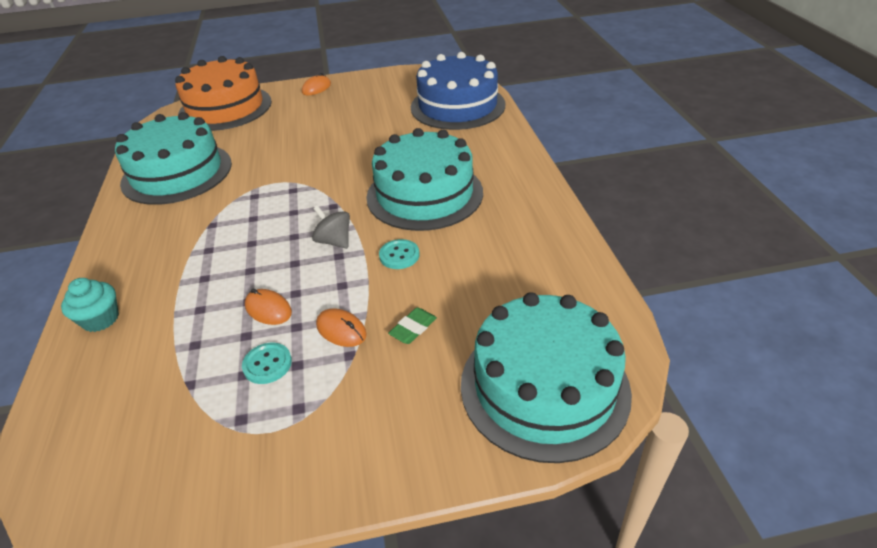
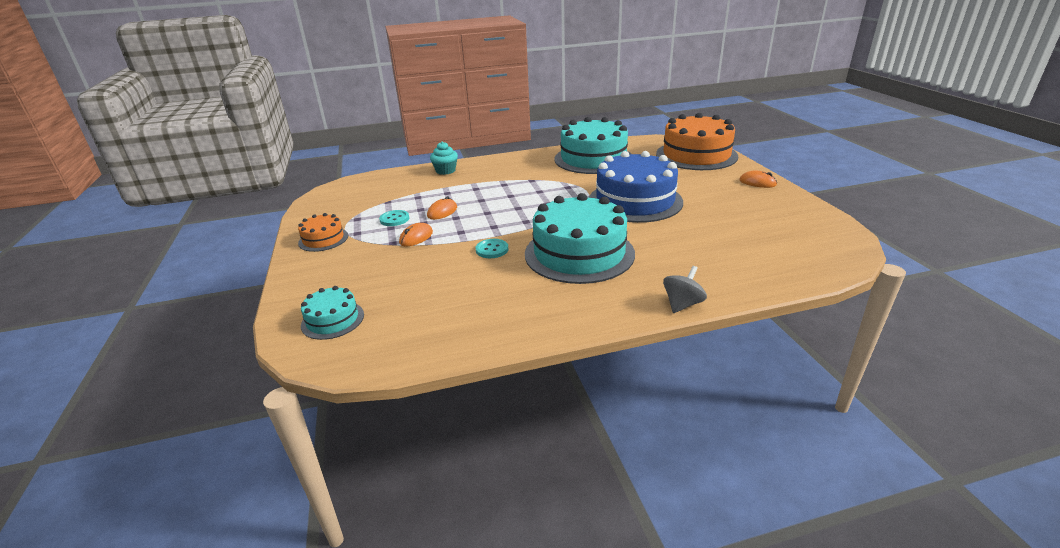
camera: 85 degrees right, 10 degrees down
(303, 456) = (323, 239): none -> orange cake
(334, 241) = (511, 223): grey spinning top -> grey spinning top (682, 304)
(413, 328) = (409, 262): green eraser -> none
(457, 106) = (766, 259): blue cake -> blue cake (635, 201)
(544, 387) = (332, 320): turquoise cake -> turquoise cake, size x0.48

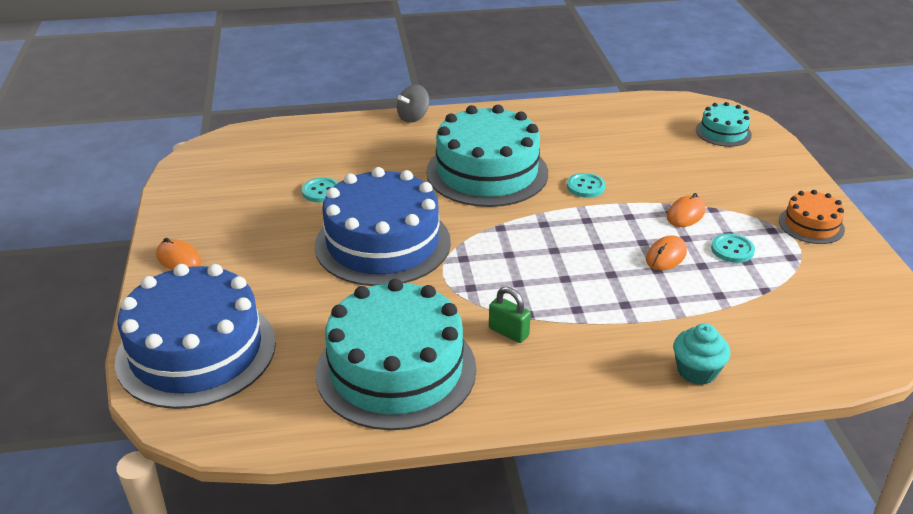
camera: 175 degrees left, 5 degrees up
(541, 174) = (508, 332): none -> green padlock
(696, 155) = (196, 351): orange cake -> blue cake
(708, 226) = (321, 191): none -> turquoise button

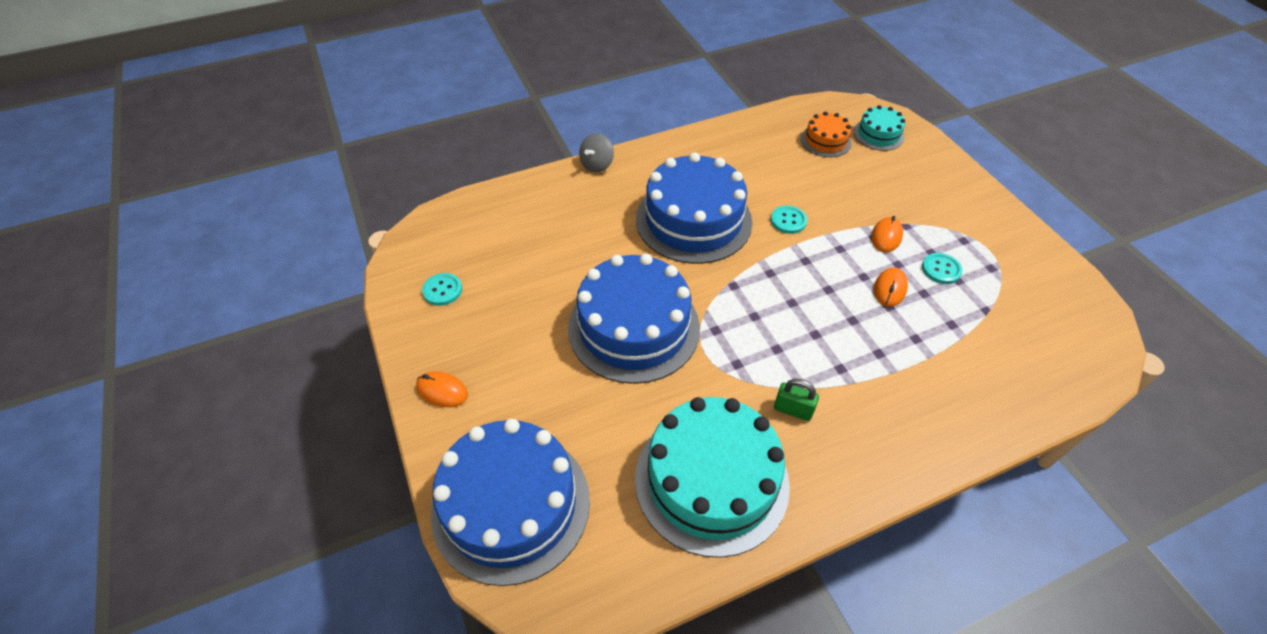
camera: 15 degrees left, 15 degrees up
(321, 191) = (547, 274): turquoise button -> turquoise button (442, 290)
(487, 172) = (693, 220): turquoise cake -> blue cake
(697, 371) = (969, 416): turquoise cupcake -> none
(811, 225) = (992, 228): orange cake -> orange cake (825, 141)

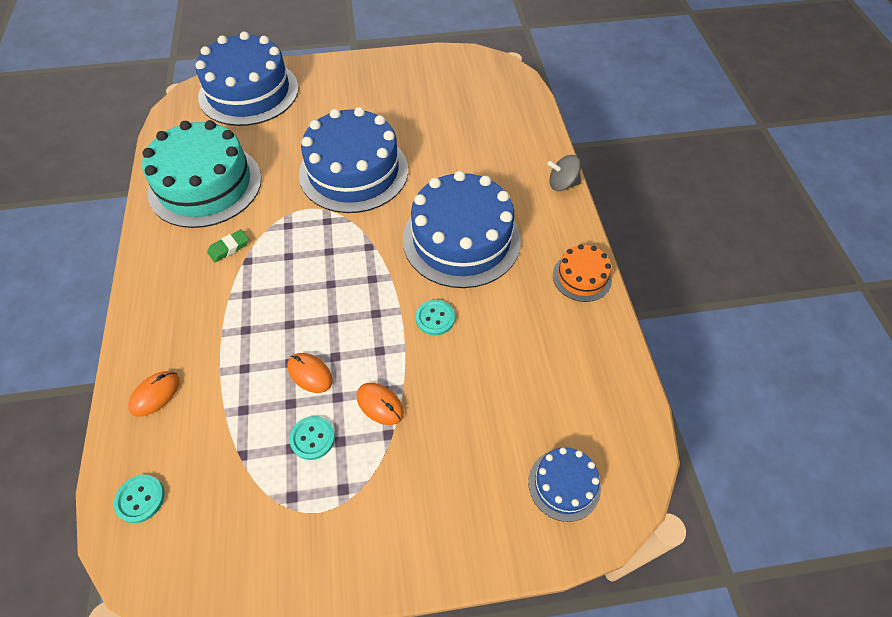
camera: 105 degrees right, 5 degrees up
(442, 290) = (436, 76): turquoise button -> turquoise button (140, 499)
(442, 391) = (347, 71): orange mouse -> orange mouse (155, 394)
(597, 165) = (562, 184): grey spinning top -> grey spinning top turned 45 degrees counterclockwise
(793, 410) = (229, 248): green padlock -> green eraser
(825, 141) = (562, 410): orange cake -> orange cake (582, 277)
(878, 134) = (564, 484): turquoise cake -> blue cake

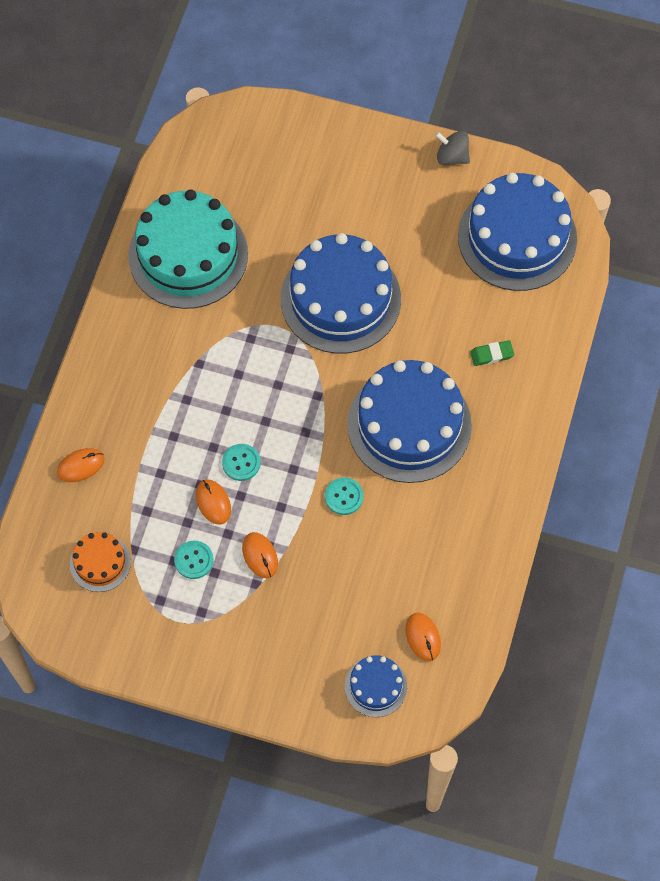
camera: 25 degrees right, 10 degrees up
(140, 499) = (46, 551): turquoise button -> turquoise button (241, 463)
(229, 248) = (187, 341): green eraser -> green eraser (491, 354)
(249, 92) = (273, 142): blue cake -> blue cake (517, 237)
(562, 184) = (545, 403): grey spinning top -> grey spinning top (452, 156)
(580, 413) = (423, 637): none -> orange mouse
(582, 277) = (501, 514): orange cake -> orange cake (100, 563)

